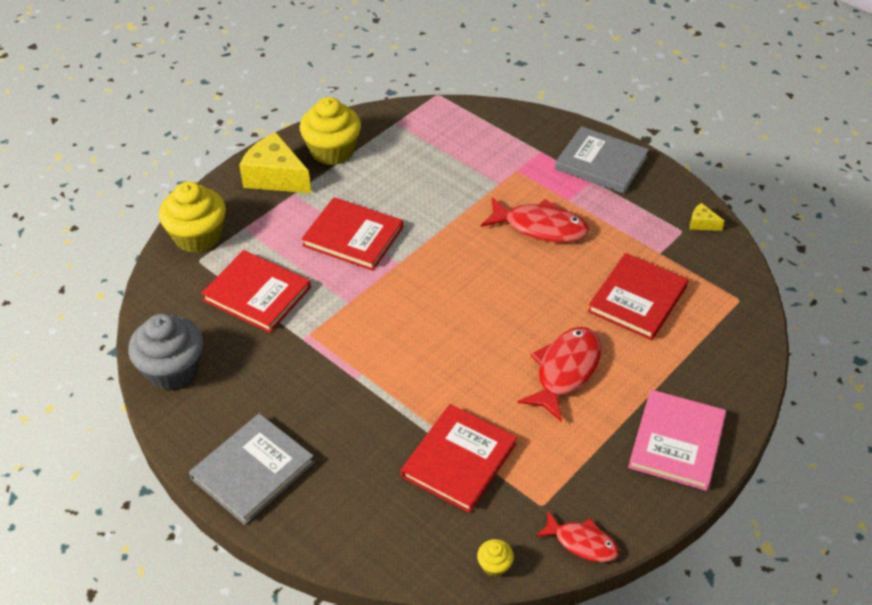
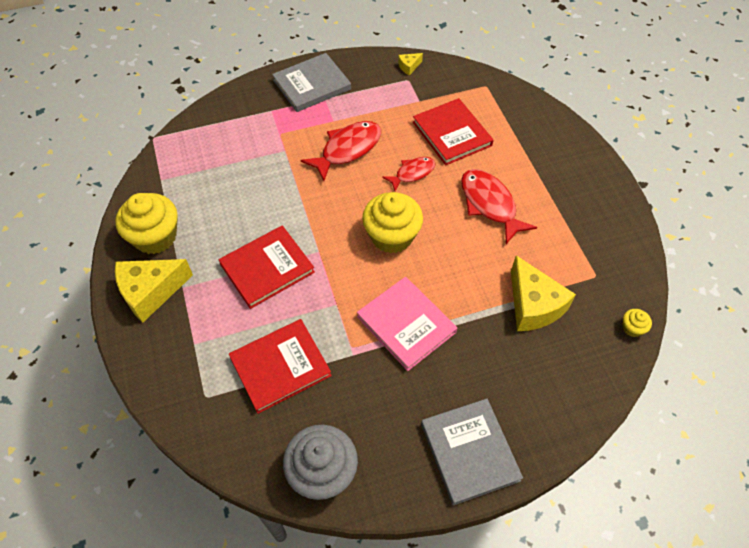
camera: 60 degrees left, 10 degrees up
(198, 236) = (175, 385): yellow cupcake -> yellow cupcake (392, 236)
(459, 460) = (533, 305): red book -> yellow cheese
(582, 542) = (636, 269): red fish -> red fish (412, 173)
(677, 442) = (582, 178): pink book -> pink book (406, 324)

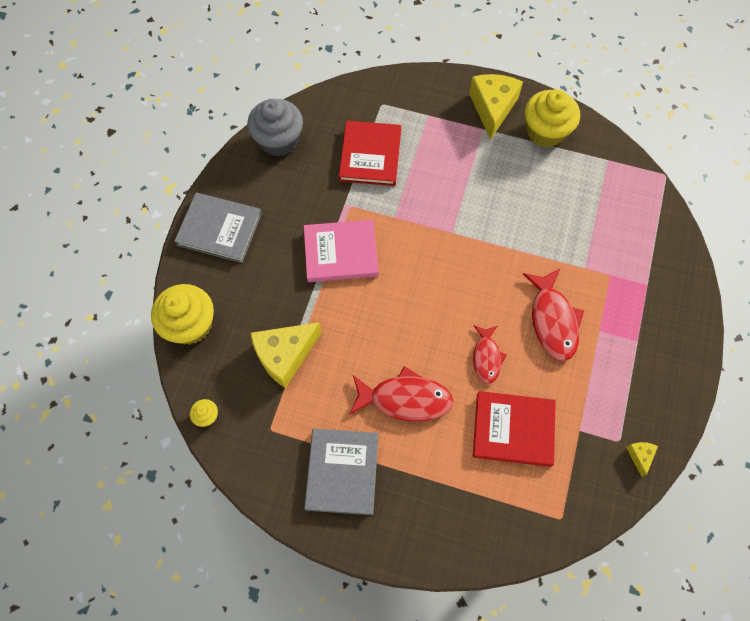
camera: 125 degrees right, 10 degrees up
(267, 268) = (461, 189): red book -> none
(312, 85) = (664, 340): grey book -> grey book (342, 472)
(392, 236) = (429, 295): yellow cupcake -> yellow cupcake (190, 324)
(533, 305) = (285, 355): yellow cheese -> yellow cheese turned 45 degrees counterclockwise

